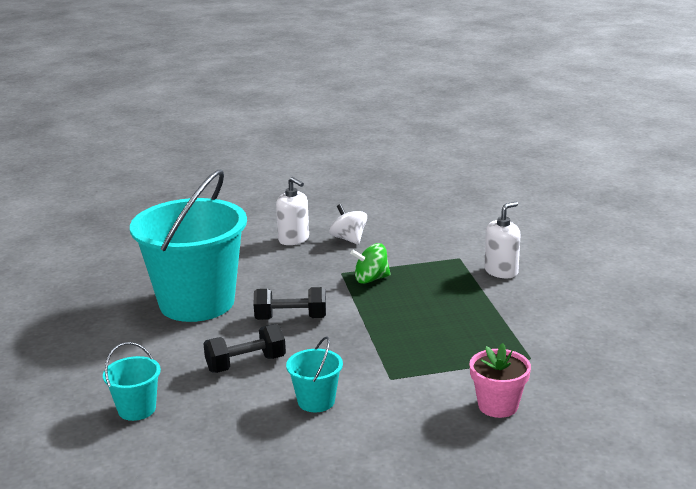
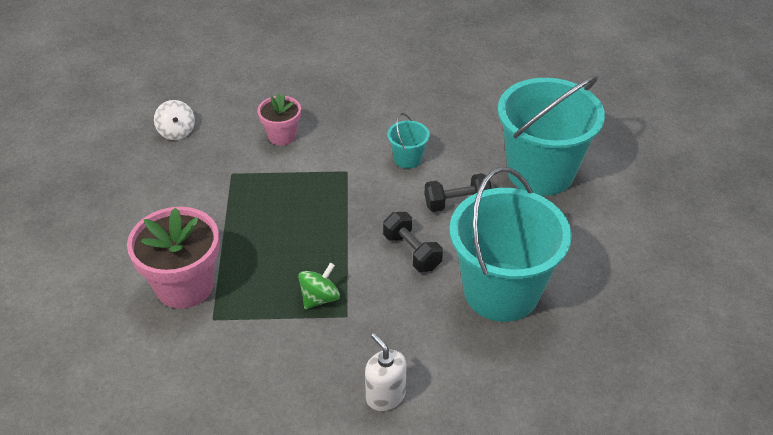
camera: 170 degrees left, 20 degrees up
(137, 409) = (540, 172): turquoise bucket -> turquoise bucket, size x2.38
(291, 318) = (412, 252): black dumbbell -> black dumbbell turned 45 degrees clockwise
(349, 239) = (319, 383): white spinning top -> white spinning top (177, 132)
(371, 279) = (320, 298): green spinning top -> green spinning top turned 45 degrees counterclockwise
(501, 271) = (184, 286): white soap dispenser -> pink flower pot

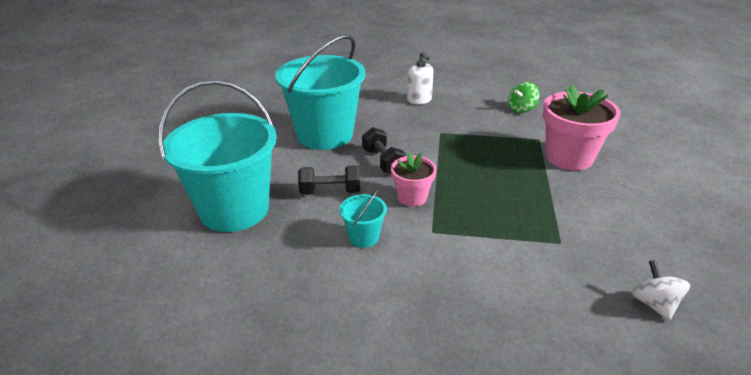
camera: 170 degrees left, 10 degrees down
(282, 136) = (510, 282): pink flower pot -> pink flower pot (412, 197)
(320, 298) = (460, 142): green spinning top -> green spinning top (521, 109)

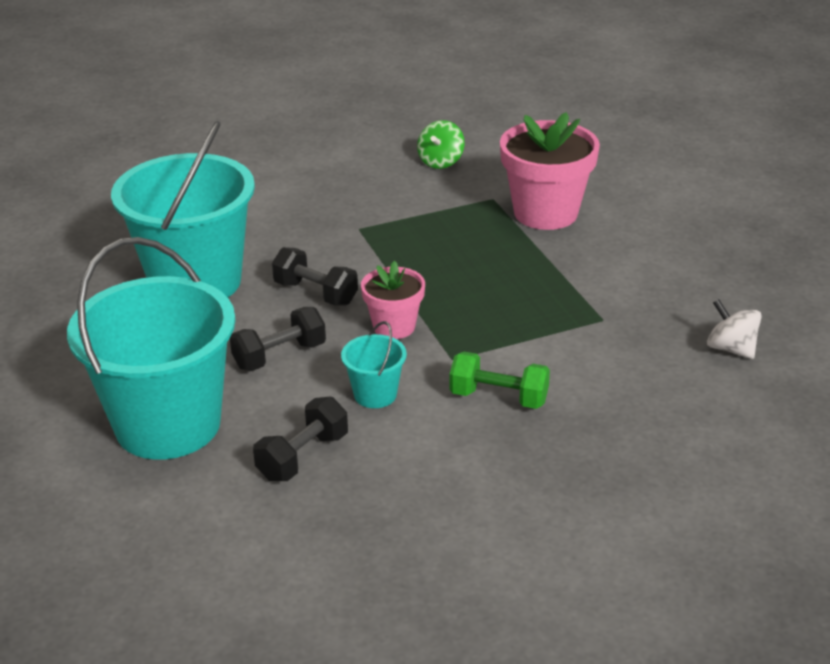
camera: 30 degrees left, 0 degrees up
(285, 261) = (303, 457): none -> black dumbbell
(419, 100) = (289, 188): white soap dispenser -> none
(442, 271) = (498, 397): none -> green dumbbell

